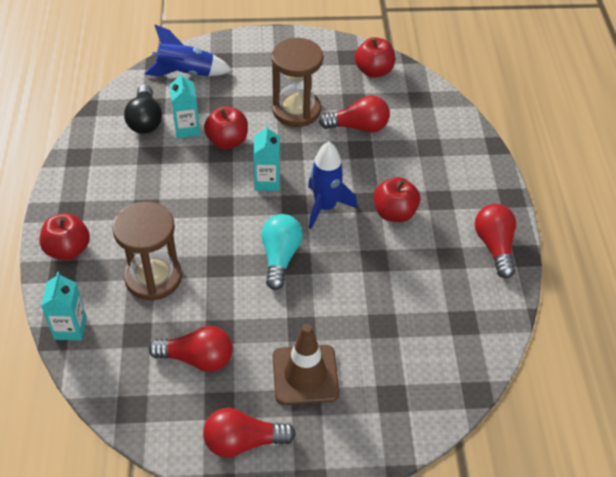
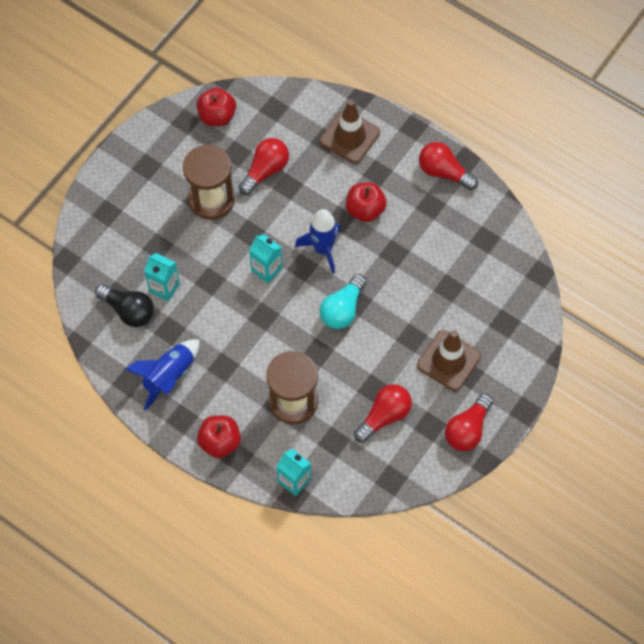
camera: 50 degrees left, 15 degrees up
(186, 73) = (100, 248): blue rocket -> blue rocket (169, 376)
(227, 141) = (202, 268): red apple -> none
(280, 257) = (343, 309): turquoise light bulb -> turquoise light bulb turned 105 degrees counterclockwise
(451, 160) = (350, 137): none -> brown traffic cone

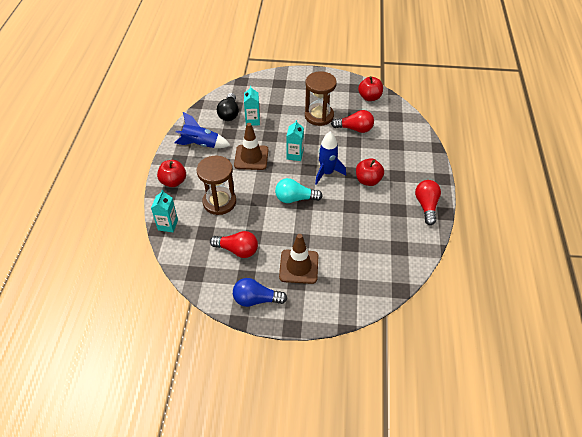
camera: 60 degrees right, 15 degrees down
(350, 137) = (408, 153): brown traffic cone -> brown traffic cone (251, 157)
(467, 429) = (256, 299): red light bulb -> blue light bulb

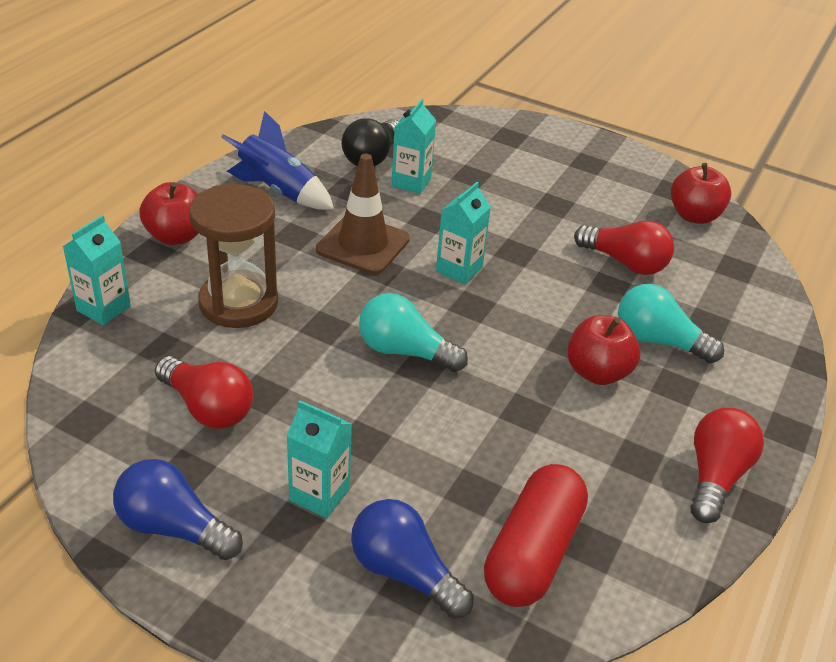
camera: 20 degrees right, 10 degrees down
(299, 266) = (319, 494): brown traffic cone -> turquoise carton
(319, 116) = (558, 215): brown hourglass -> none
(327, 173) = (509, 326): blue rocket -> none
(344, 282) = (404, 572): none -> blue light bulb
(381, 258) = (533, 552): none -> red capsule
(383, 159) = (658, 341): none -> turquoise light bulb

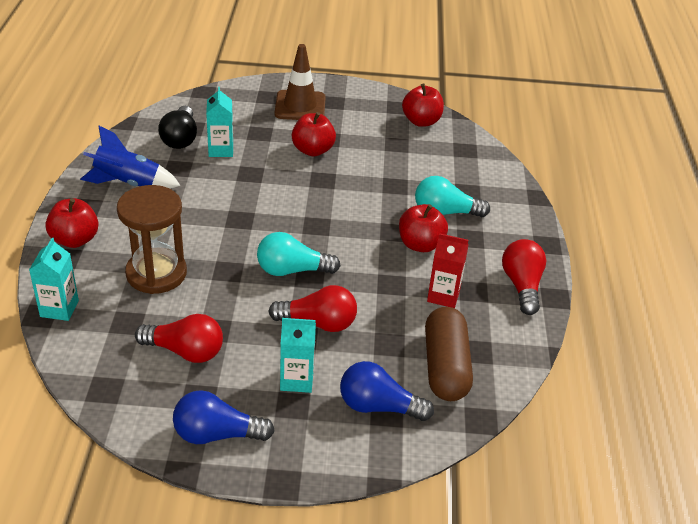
camera: 25 degrees left, 0 degrees up
(363, 244) = (216, 205): brown traffic cone -> brown traffic cone (300, 106)
(459, 269) = (293, 203): turquoise carton -> none
(525, 213) = (313, 150): none -> red apple
(533, 552) = (445, 367): red capsule -> brown capsule
(589, 451) = (443, 296): none -> red carton
(625, 262) = (396, 166): red light bulb -> red light bulb (318, 323)

